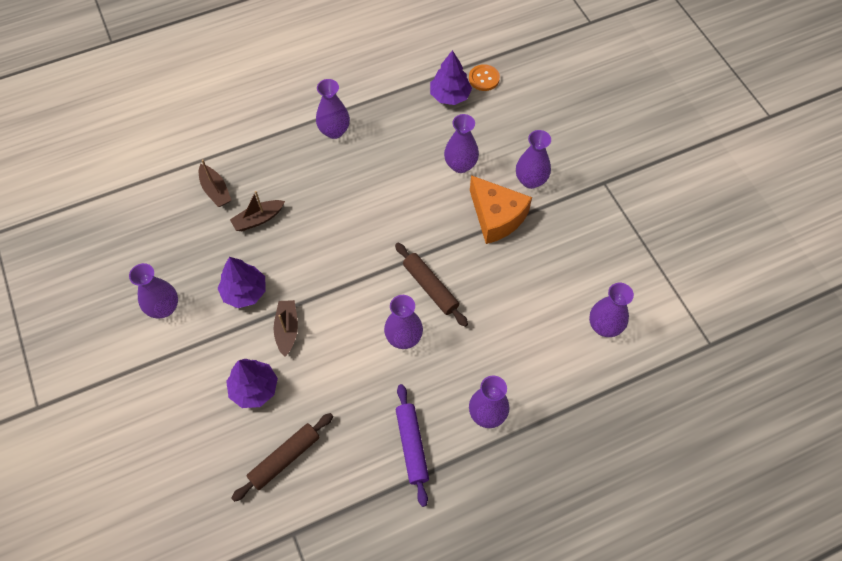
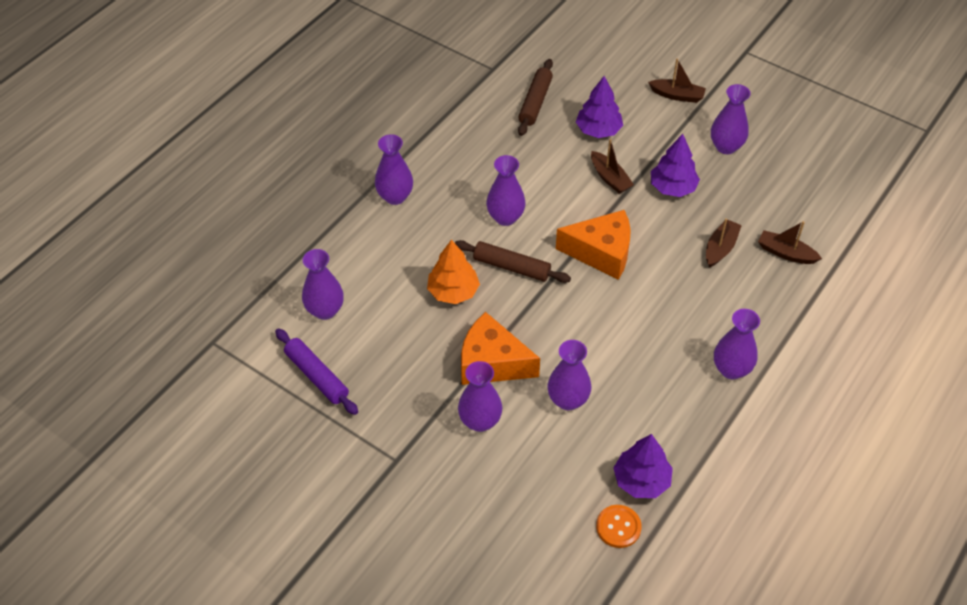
camera: 150 degrees right, 10 degrees down
(150, 389) = (677, 95): none -> brown boat
(350, 263) = (601, 252): none -> orange cheese
(412, 446) = (443, 151): purple rolling pin -> purple rolling pin (317, 376)
(490, 289) = (453, 291): none -> orange tree

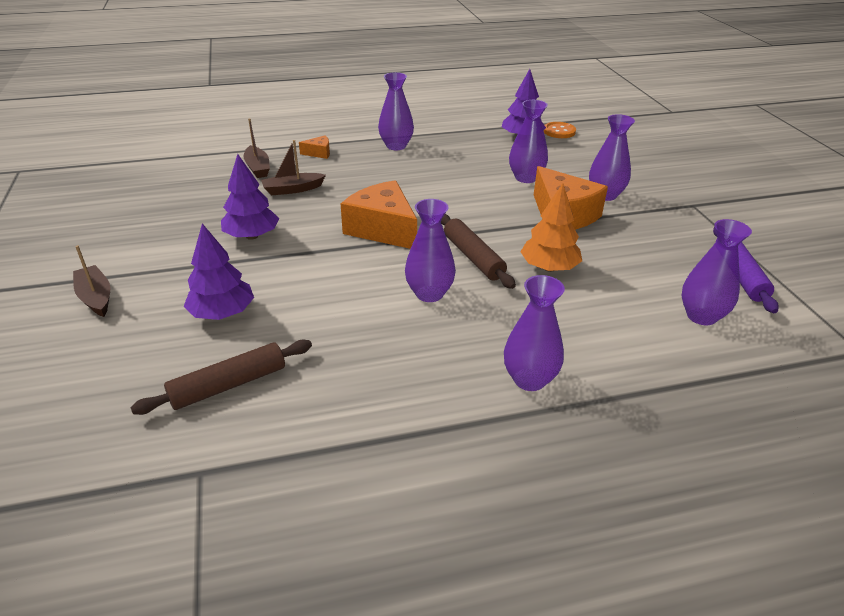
camera: 140 degrees left, 15 degrees down
(610, 178) = (287, 270): brown boat -> none
(726, 147) = (155, 237): purple vase -> none
(774, 308) = (319, 153): none -> orange cheese

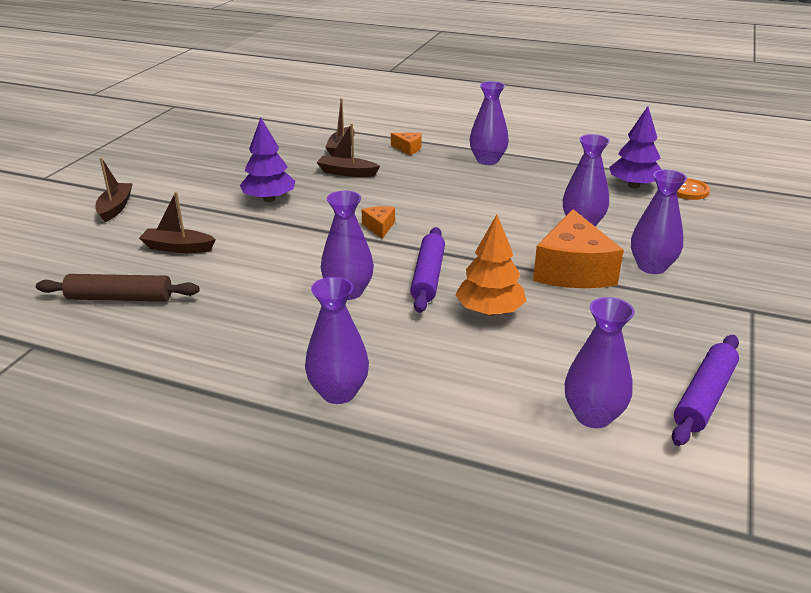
camera: 35 degrees right, 5 degrees down
(222, 313) = (178, 248): purple tree -> brown boat
(383, 229) = (379, 227): orange cheese -> orange cheese, size x0.45
(473, 257) = (428, 277): brown rolling pin -> purple rolling pin

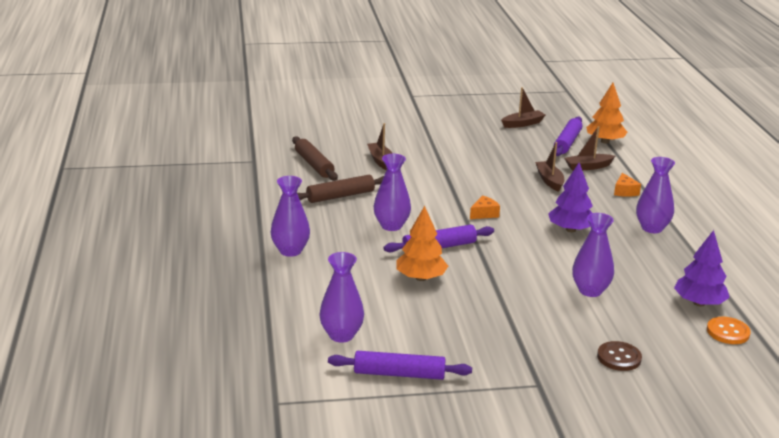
camera: 60 degrees right, 5 degrees down
(115, 208) = (403, 128): brown boat -> brown boat (522, 124)
(231, 304) = (340, 196): none -> brown rolling pin
(269, 199) = (474, 167): purple tree -> purple tree (570, 230)
(280, 140) = (567, 142): none -> purple rolling pin
(301, 125) = (605, 141): none -> orange tree
(573, 270) = (511, 299): orange cheese -> none
(651, 267) = (556, 331): purple vase -> none
(713, 251) = (619, 357): none -> brown button

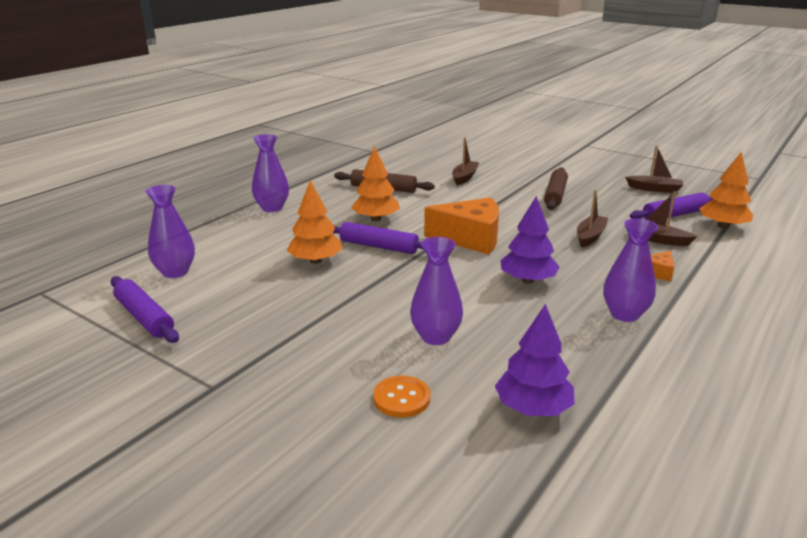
camera: 45 degrees right, 0 degrees up
(314, 165) = (409, 165): brown rolling pin -> brown rolling pin (555, 195)
(391, 226) = (376, 219): purple vase -> orange tree
(484, 214) = (470, 238): orange cheese -> orange cheese, size x2.20
(619, 357) = (332, 409): brown button -> none
(728, 332) = (506, 457): orange button -> orange button (401, 398)

